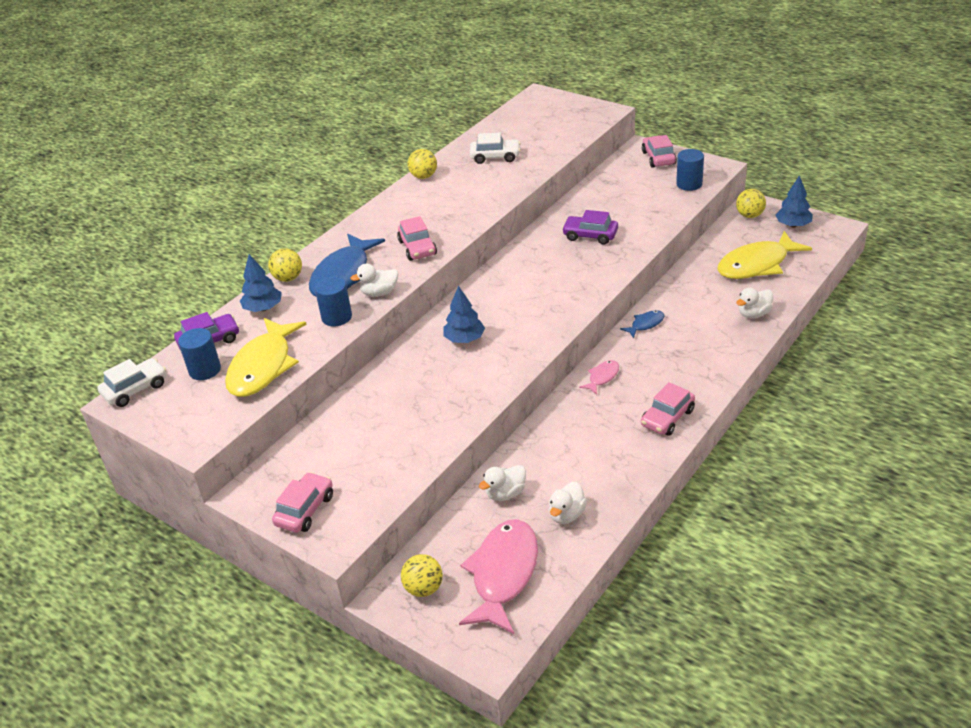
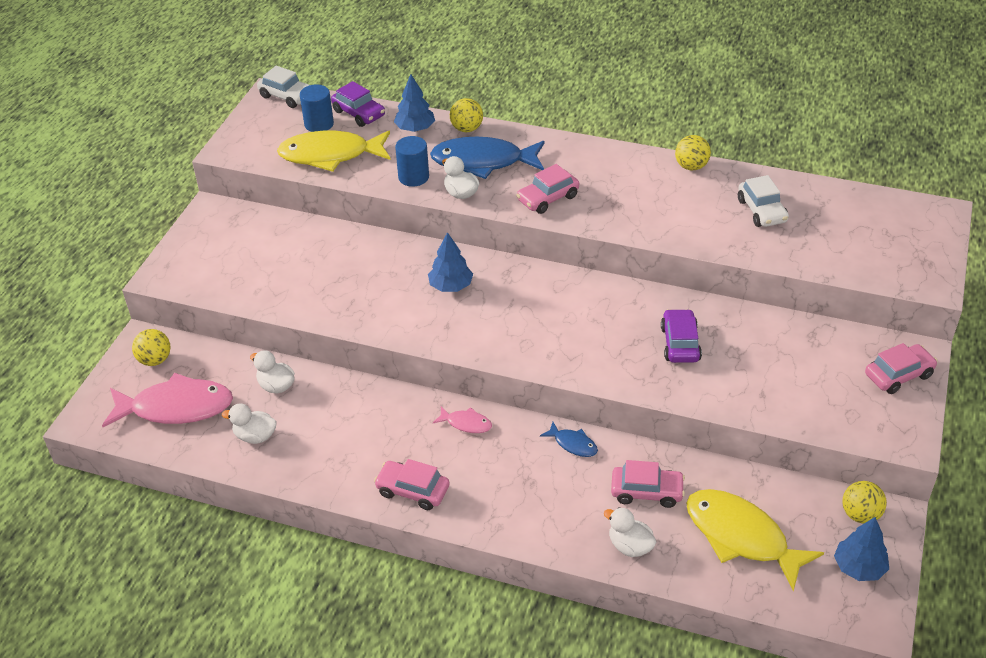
camera: 70 degrees right, 5 degrees up
(305, 510) = (196, 248): pink car -> pink car (646, 492)
(689, 184) = (845, 417): blue cylinder -> none

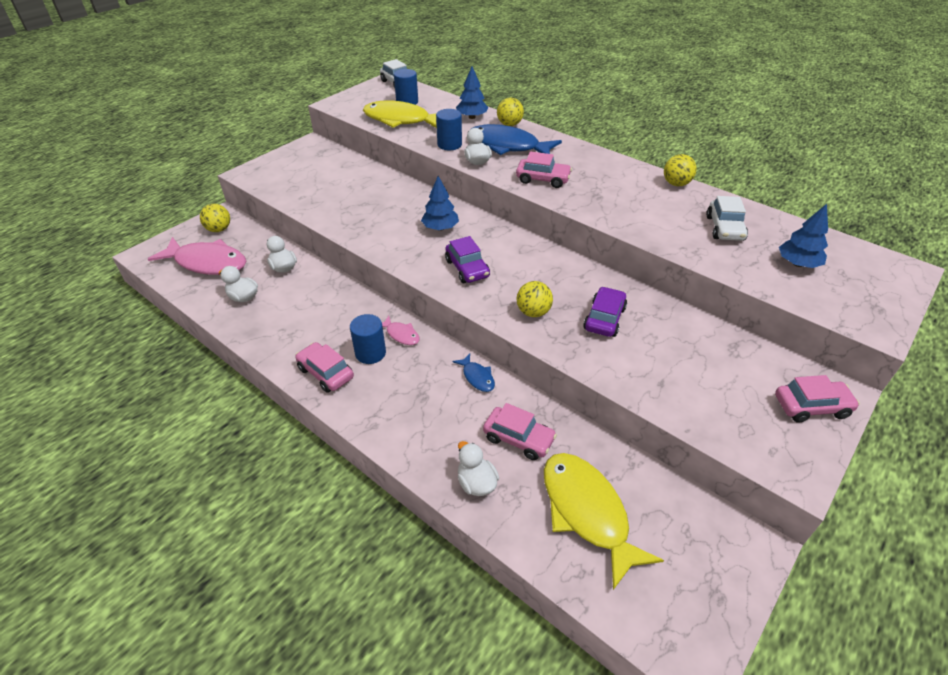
camera: 20 degrees right, 0 degrees up
(359, 113) = (439, 101): purple car -> purple car (467, 268)
(446, 454) = (370, 353): none -> blue cylinder
(548, 198) = (542, 179): pink car -> pink car turned 150 degrees counterclockwise
(859, 567) = (697, 590): blue tree -> blue tree (797, 264)
(860, 514) = (721, 533): yellow ball -> yellow ball (533, 312)

